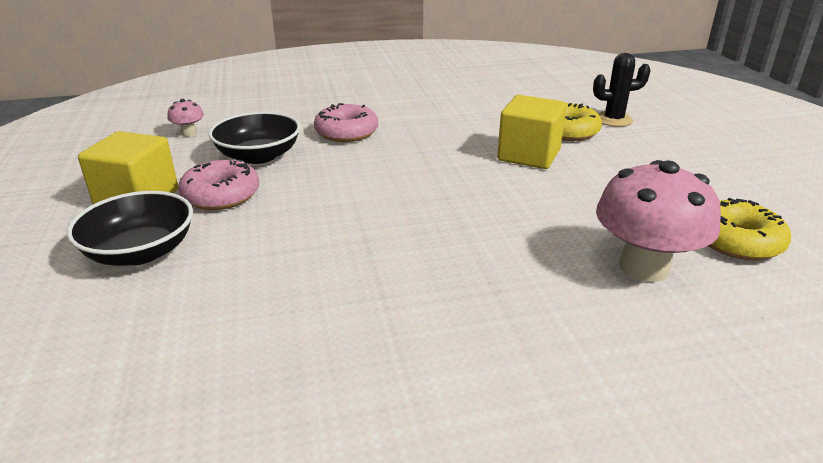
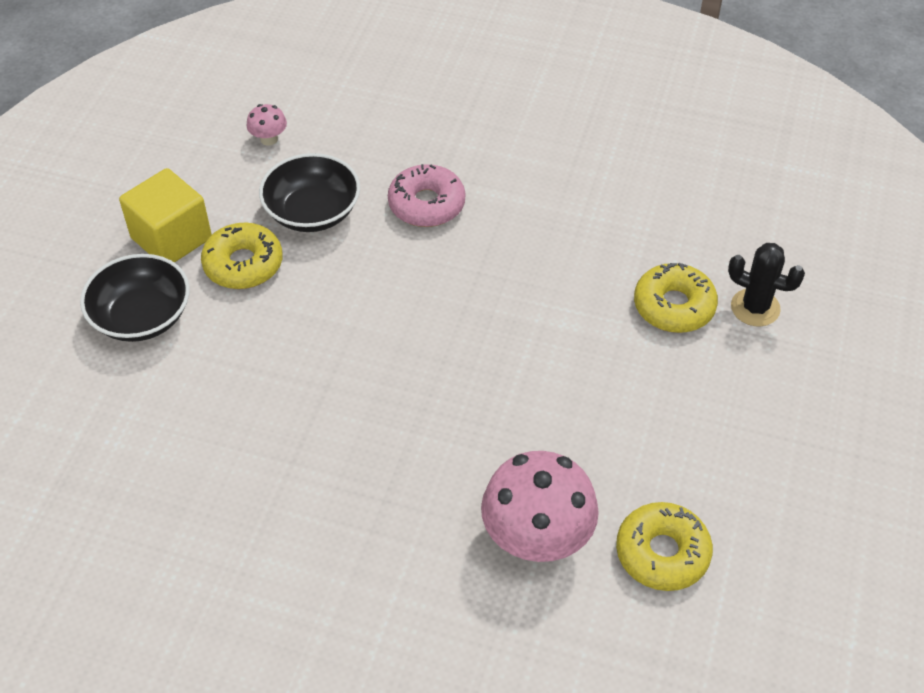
camera: 30 degrees right, 20 degrees up
(221, 195) = (243, 264): pink donut -> yellow donut
(528, 155) = (587, 331): yellow cube -> none

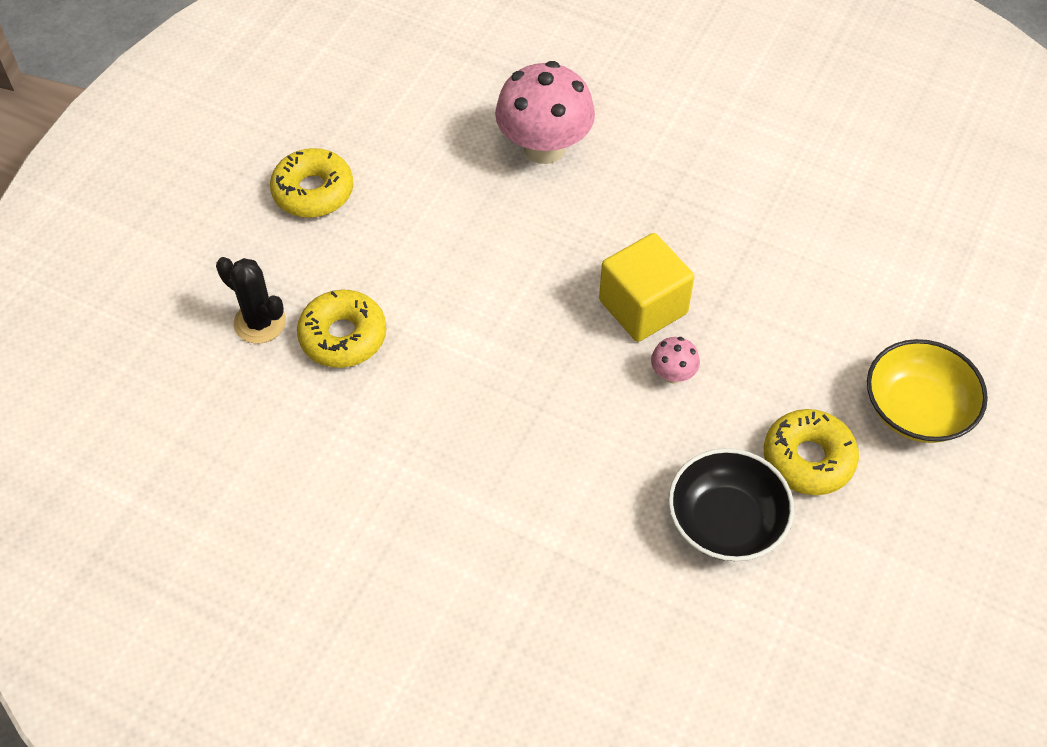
camera: 170 degrees left, 5 degrees up
(142, 317) = (917, 409): black bowl -> yellow bowl
(171, 238) = (897, 509): yellow cube -> yellow cube (643, 307)
(269, 139) = (782, 653): pink mushroom -> pink mushroom (673, 374)
(426, 204) = (585, 511): pink donut -> none
(662, 553) = (443, 124): yellow donut -> yellow donut (313, 191)

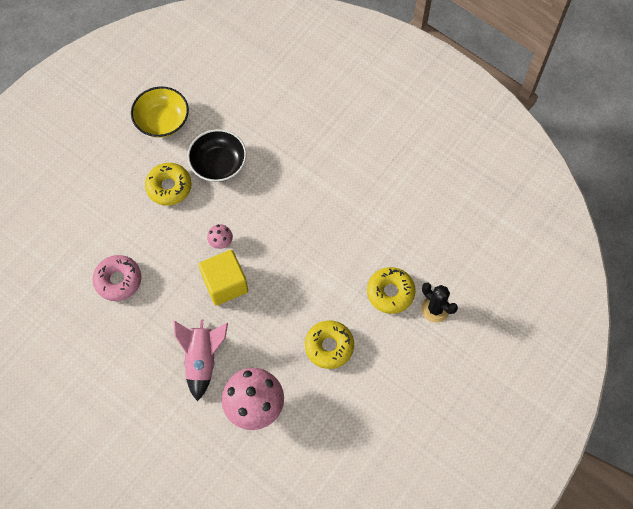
camera: 170 degrees left, 10 degrees up
(313, 191) = (400, 396): yellow donut -> yellow donut (329, 346)
(646, 194) = (202, 359): none -> pink rocket
(832, 285) = (118, 280): none -> pink donut
(917, 409) = (105, 203): yellow bowl -> yellow bowl (162, 121)

